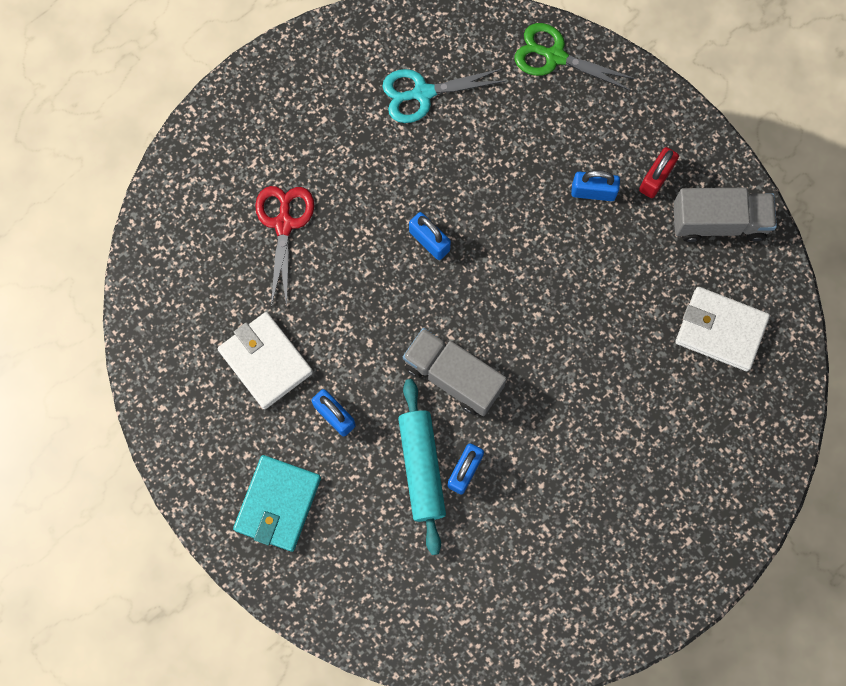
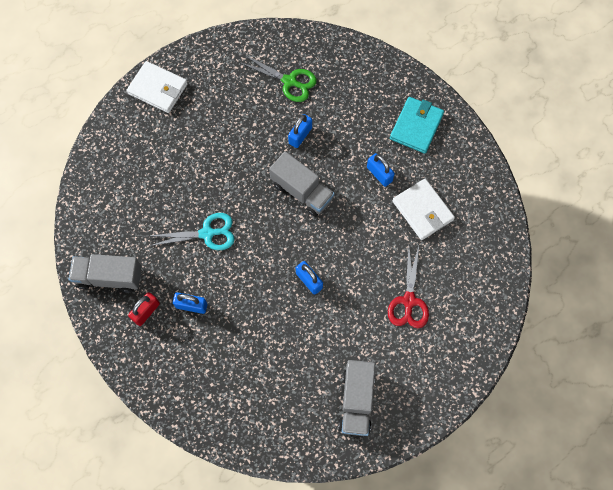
camera: 175 degrees left, 5 degrees down
(351, 86) = (356, 401): none -> grey truck
(421, 468) = (327, 139): turquoise rolling pin -> none
(422, 93) = (304, 391): turquoise scissors -> turquoise scissors (207, 233)
(555, 56) = (202, 412): green scissors -> green scissors (289, 81)
(720, 330) = (124, 206): white wallet -> white wallet (158, 89)

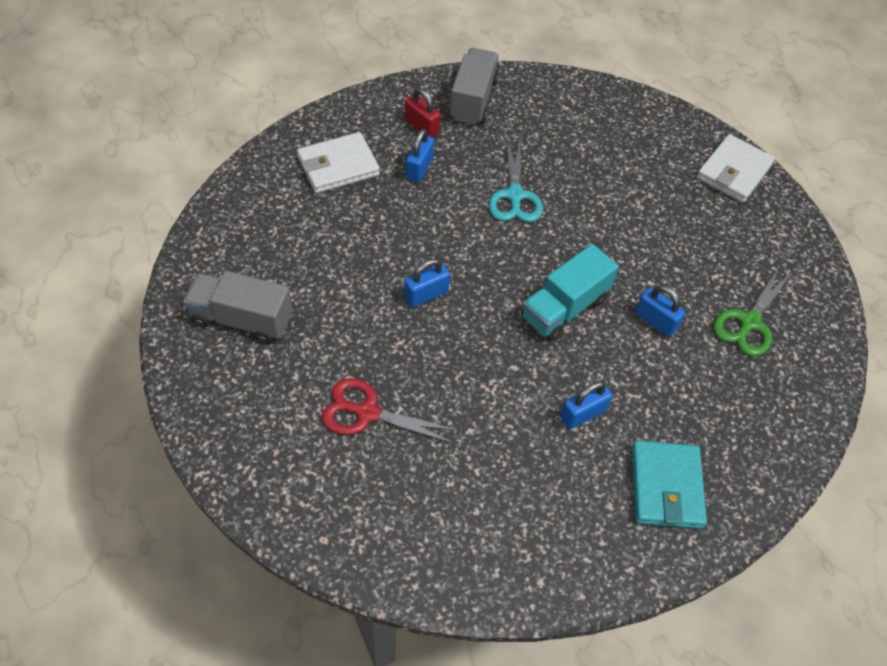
camera: 95 degrees right, 15 degrees down
(302, 191) = (564, 308): grey truck -> turquoise truck
(416, 126) = (666, 487): turquoise wallet -> turquoise wallet turned 60 degrees clockwise
(422, 210) = (512, 464): white wallet -> white wallet (338, 166)

